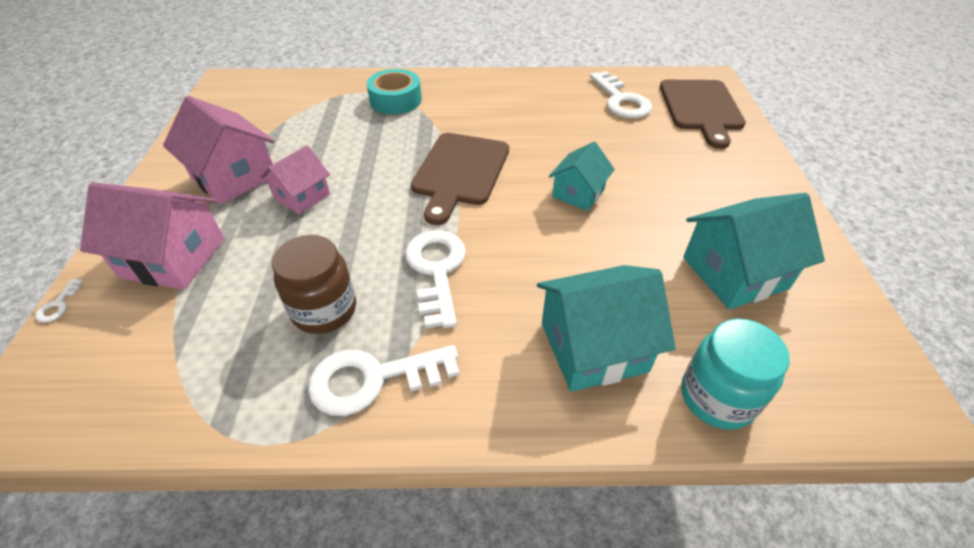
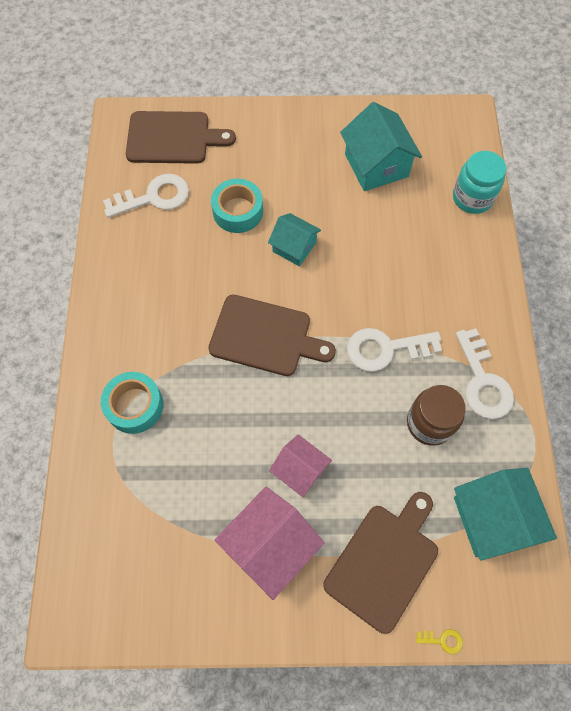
camera: 90 degrees left, 20 degrees up
(58, 305) = (442, 640): white key -> yellow key
(173, 258) = (384, 562): pink house -> brown cutting board
(593, 347) = (444, 254): turquoise house -> turquoise house (492, 518)
(618, 152) = (238, 211): none -> turquoise tape

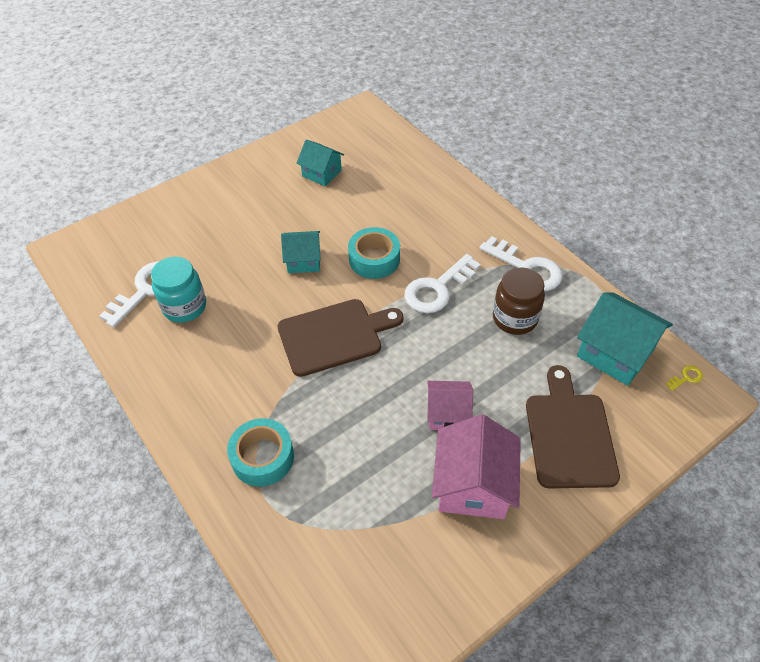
camera: 35 degrees left, 15 degrees down
(173, 138) = (128, 238): brown cutting board -> none
(238, 211) = (233, 261): turquoise tape -> turquoise tape (374, 259)
(376, 165) = (322, 173): turquoise house -> turquoise house, size x0.62
(442, 640) = (659, 458): yellow key -> yellow key (686, 377)
(472, 198) = (412, 158): turquoise jar -> turquoise jar (184, 307)

